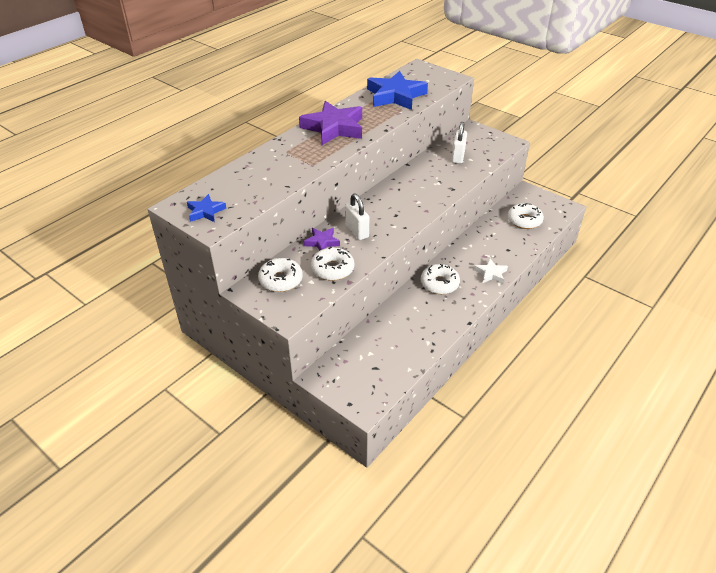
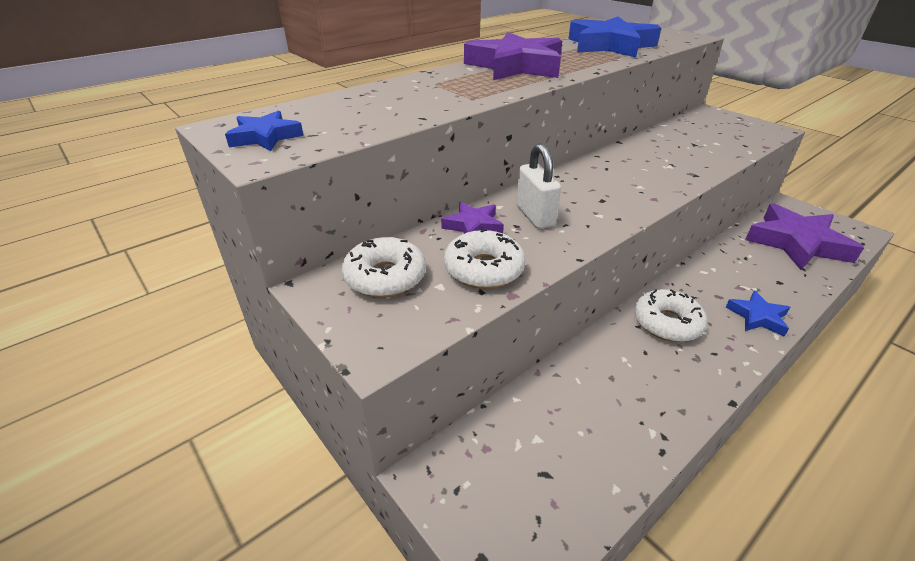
camera: 10 degrees right, 5 degrees down
(458, 157) = (696, 139): white padlock -> none
(491, 274) = (757, 317): white star -> blue star
(524, 220) = (796, 243): white donut -> purple star

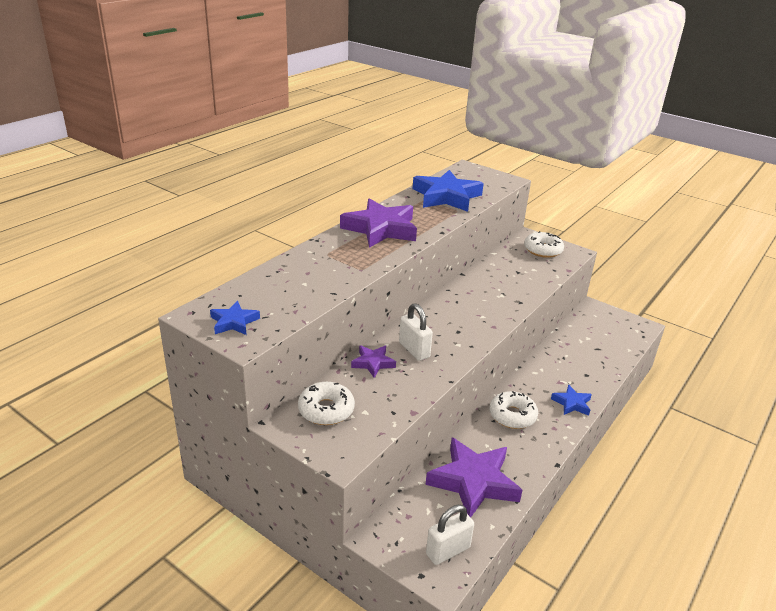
camera: 15 degrees left, 5 degrees down
(484, 269) = (390, 396): white donut -> white donut (543, 250)
(535, 520) = (448, 551): none -> white padlock
(796, 243) = (598, 341): purple star -> purple star (473, 481)

